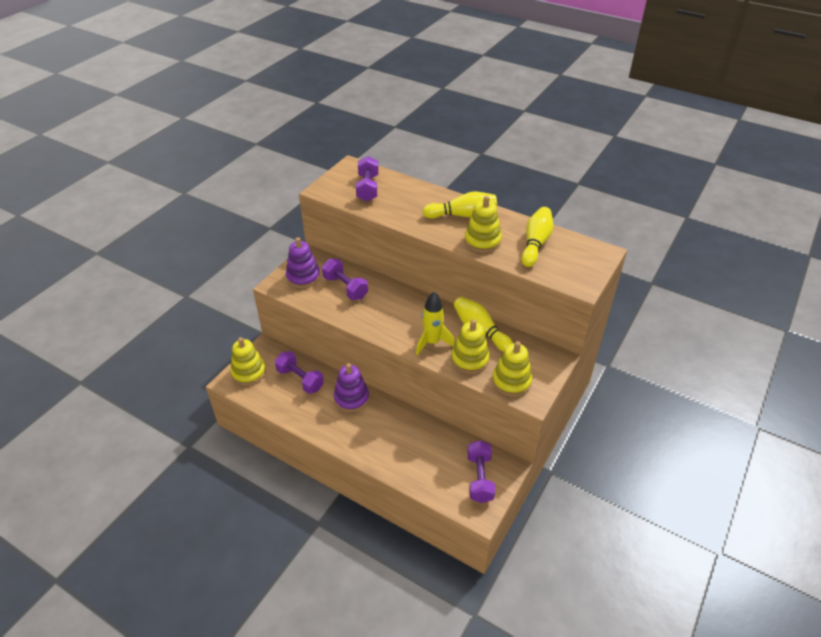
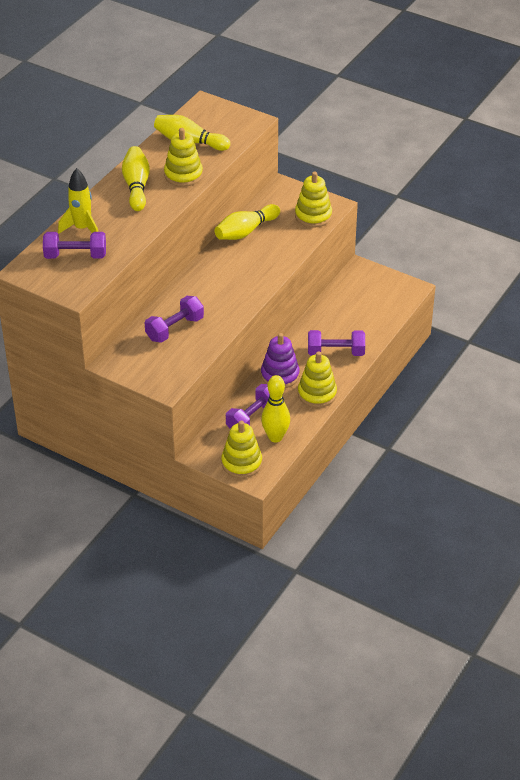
camera: 90 degrees left, 0 degrees up
(275, 395) = (275, 437): none -> yellow bowling pin
(303, 277) = (153, 364): purple stacking toy -> none
(432, 342) = (262, 264): yellow rocket -> yellow rocket (82, 229)
(469, 359) = (286, 240): yellow stacking toy -> yellow stacking toy (317, 394)
(479, 478) = (374, 287): purple dumbbell -> purple dumbbell (336, 352)

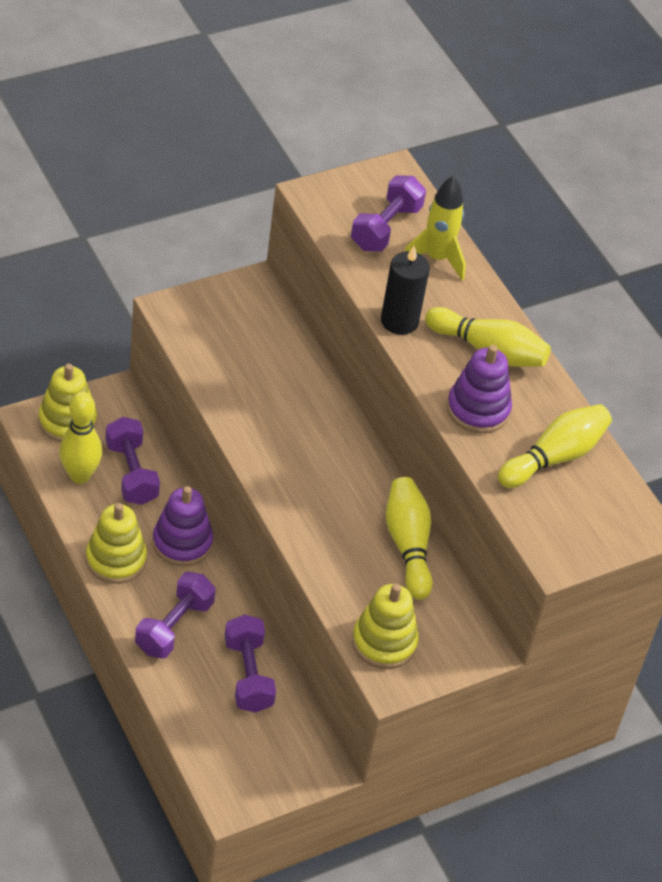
camera: 115 degrees right, 5 degrees up
(147, 223) = (399, 321): none -> black candle
(174, 329) = (267, 368): purple dumbbell -> purple dumbbell (248, 675)
(183, 175) = (478, 409): yellow stacking toy -> purple stacking toy

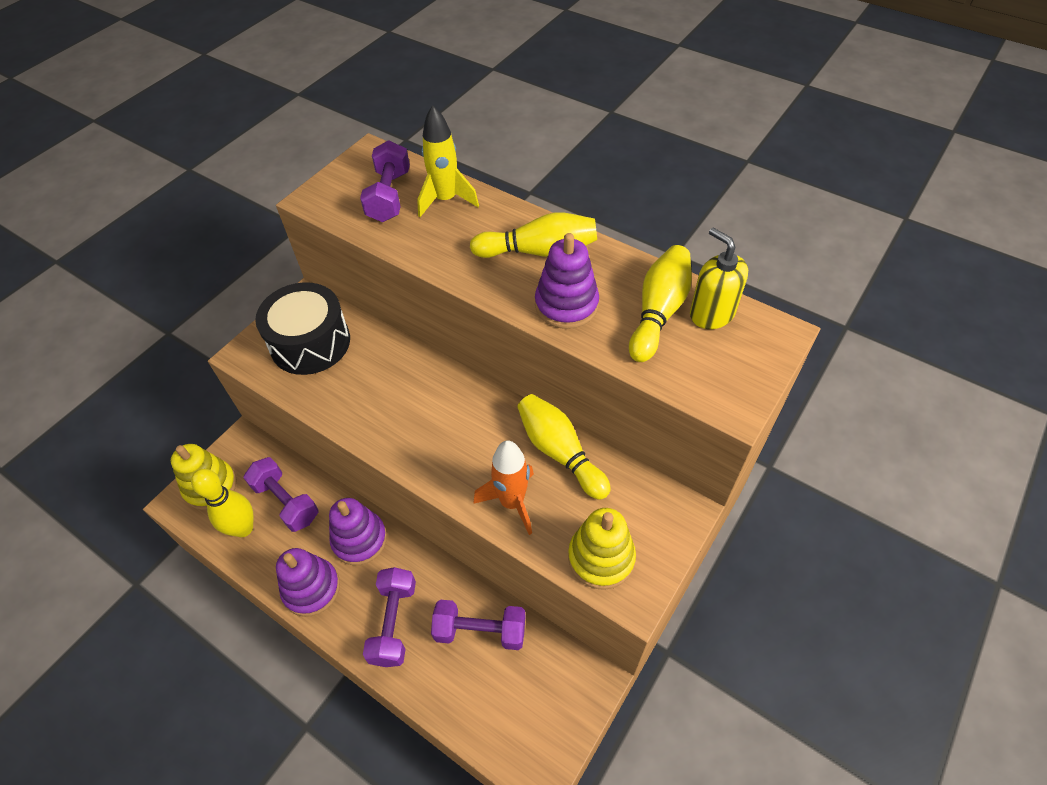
camera: 20 degrees left, 5 degrees up
(116, 559) = (311, 588): yellow stacking toy -> purple stacking toy
(238, 329) = (310, 343): none -> black drum
(248, 675) = (480, 631): purple dumbbell -> purple dumbbell turned 45 degrees counterclockwise
(337, 561) = (512, 502): none -> orange rocket
(399, 321) = (449, 264): black candle -> none
(601, 482) = (711, 313): none -> yellow soap dispenser

